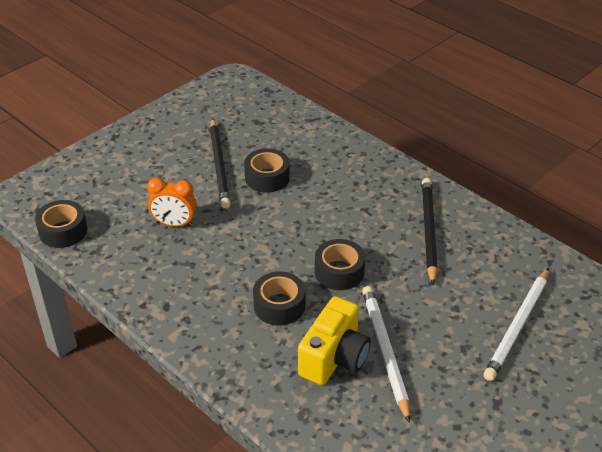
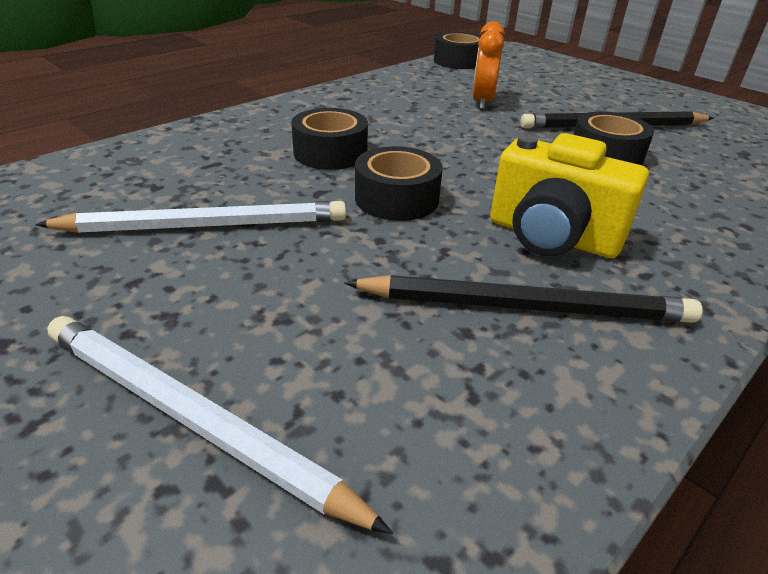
camera: 90 degrees right, 5 degrees down
(334, 358) = (215, 184): yellow camera -> yellow camera (552, 236)

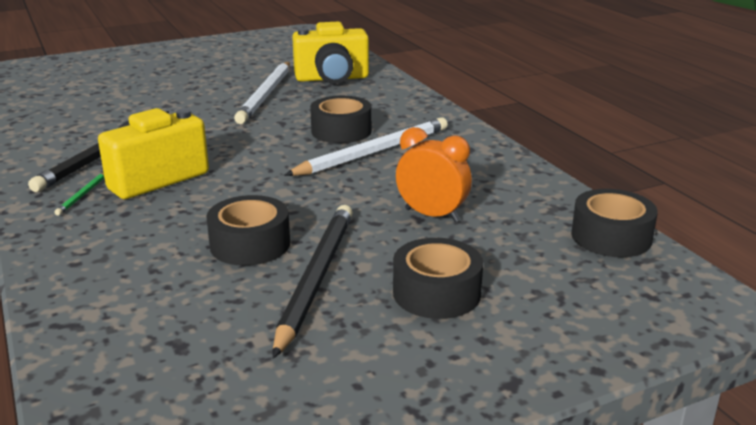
camera: 110 degrees right, 10 degrees down
(117, 186) = (332, 78): none -> yellow camera
(191, 419) = (128, 89): white pencil -> white pencil (373, 152)
(396, 198) = (251, 142): black tape -> black tape (436, 293)
(646, 275) = (83, 195): none -> green pencil

